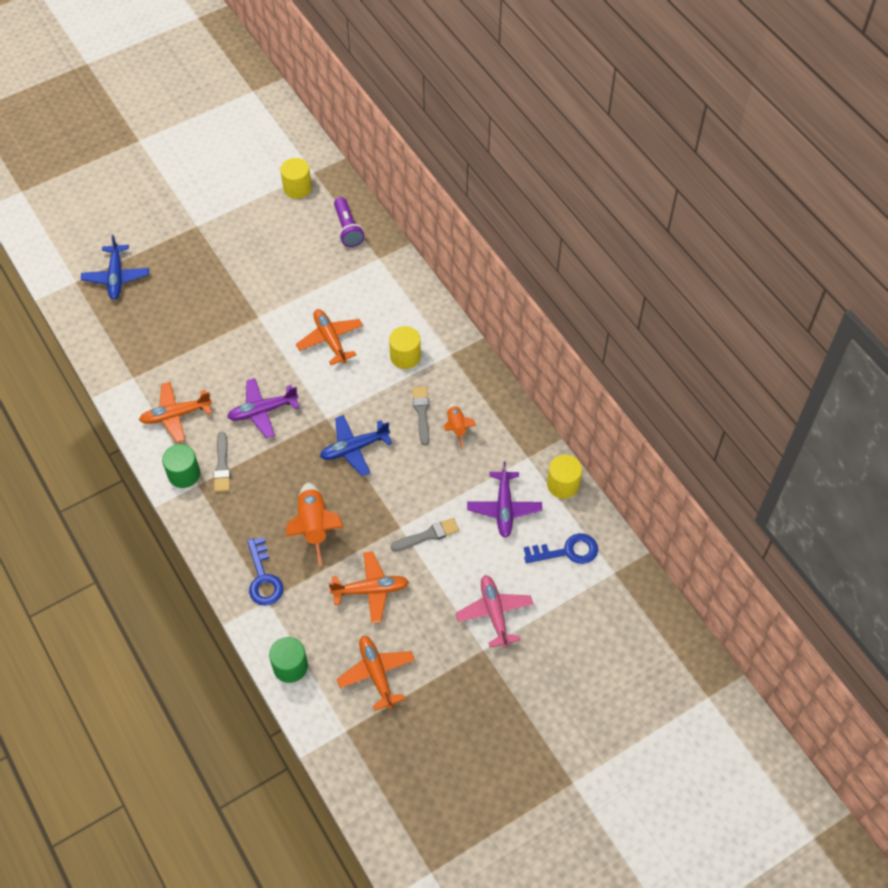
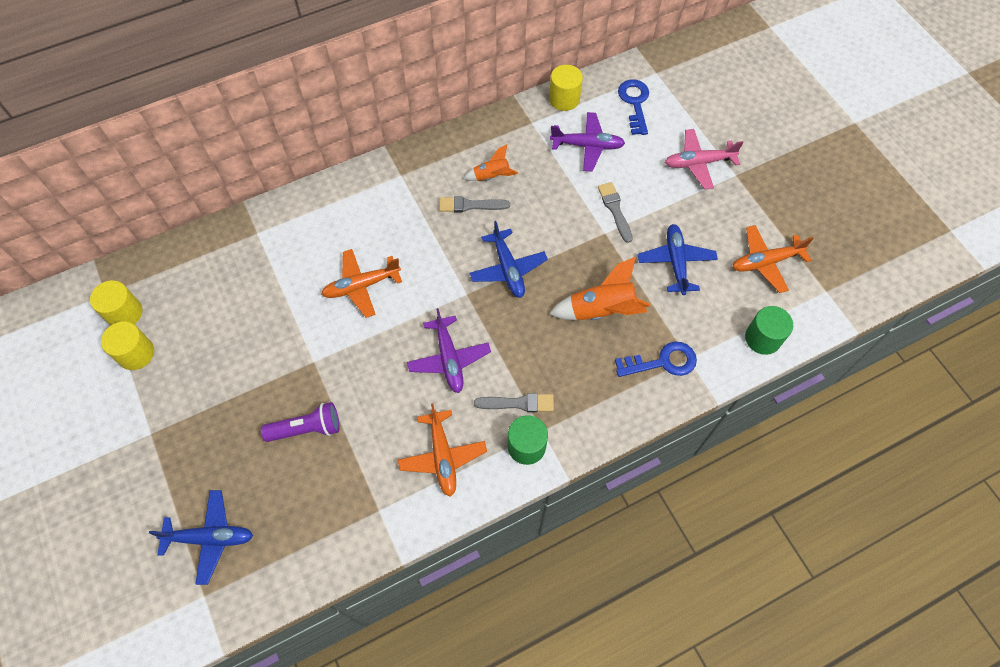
camera: 85 degrees left, 5 degrees up
(348, 229) = (205, 261): purple flashlight -> purple flashlight (306, 429)
(371, 590) = (676, 262): orange plane -> blue plane
(405, 356) = (396, 215): yellow cylinder -> yellow cylinder (136, 353)

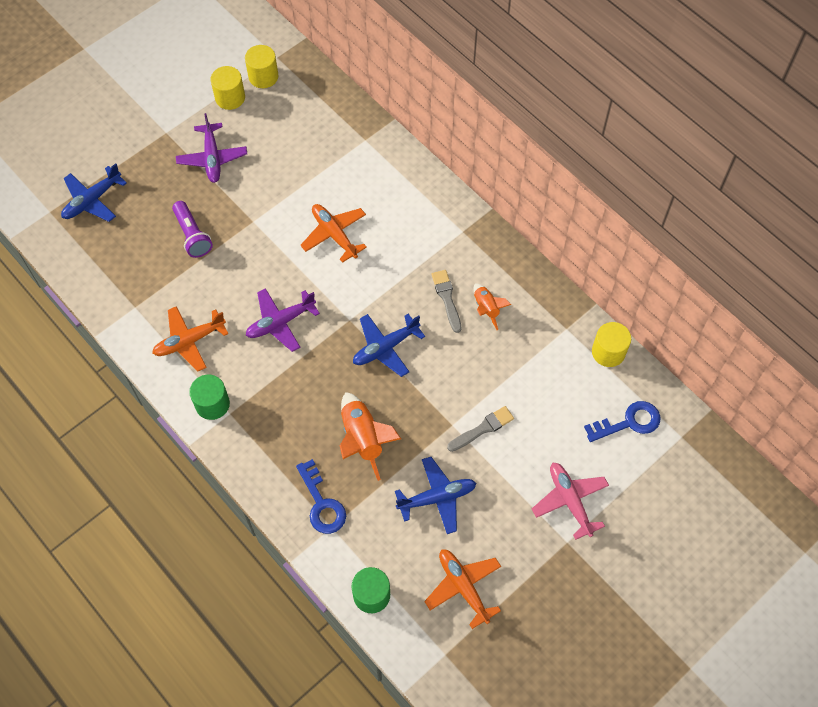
camera: 75 degrees right, 0 degrees up
(210, 538) = (92, 200): blue plane -> blue plane turned 60 degrees clockwise
(518, 403) = (251, 388): grey brush -> none
(587, 146) = (554, 387): purple plane -> purple plane (212, 158)

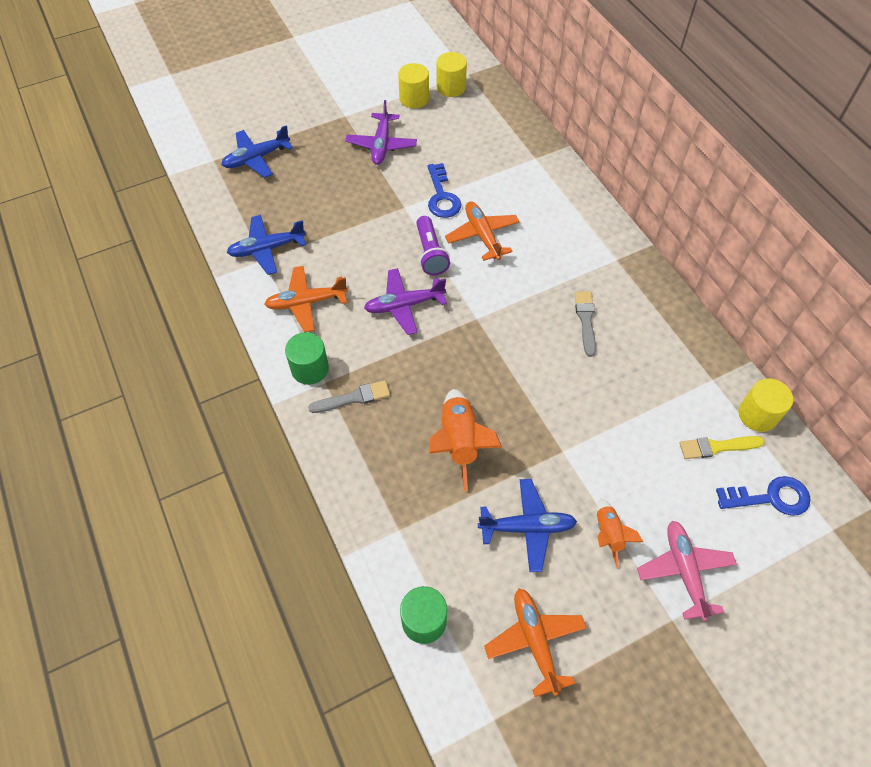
camera: 15 degrees right, 5 degrees down
(192, 235) = (341, 207): purple flashlight -> purple flashlight (430, 253)
(322, 503) = (395, 501): blue key -> blue key (442, 196)
(385, 347) = (508, 354): blue plane -> blue plane (267, 249)
(482, 428) = (596, 463): grey brush -> grey brush (353, 398)
(486, 308) = (627, 339): orange rocket -> orange rocket (608, 534)
(579, 389) = (717, 447): none -> yellow brush

